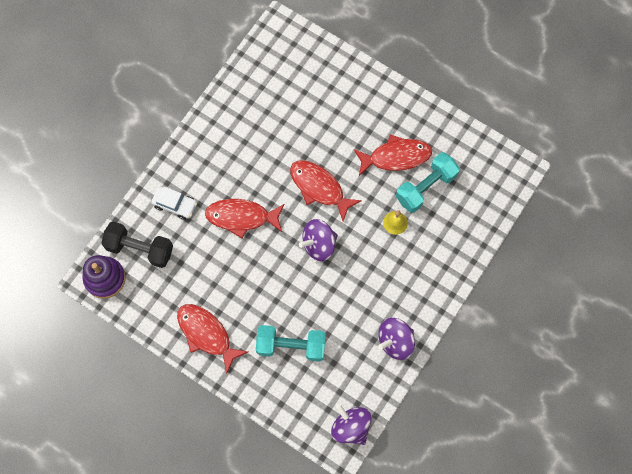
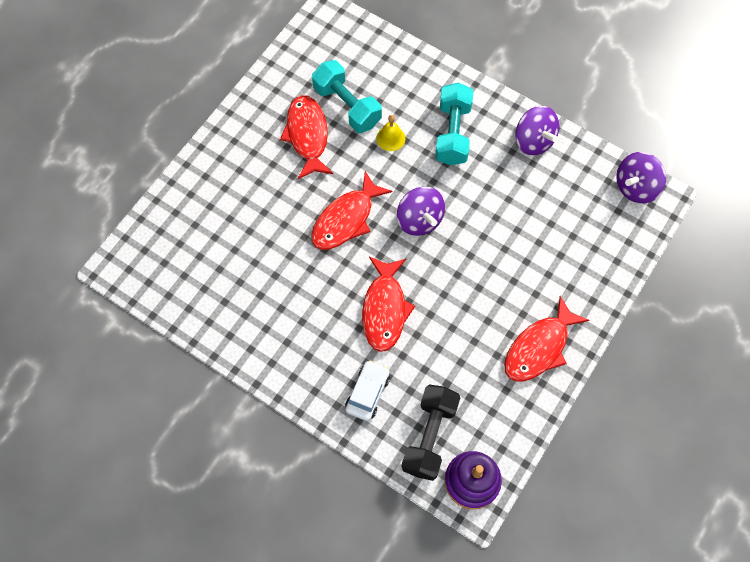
camera: 90 degrees left, 5 degrees down
(291, 346) = (546, 250): turquoise dumbbell -> turquoise dumbbell (452, 133)

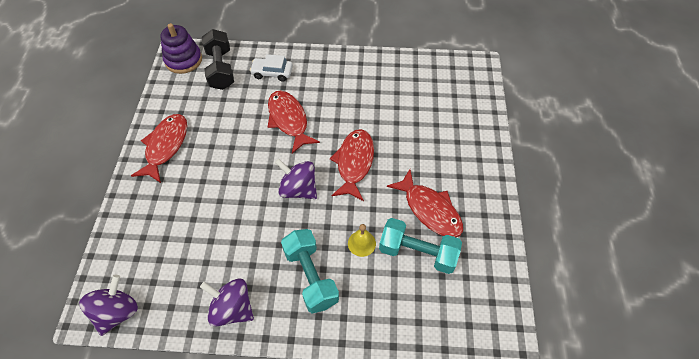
camera: 150 degrees right, 10 degrees down
(367, 393) = (272, 73): white car -> white car turned 105 degrees clockwise

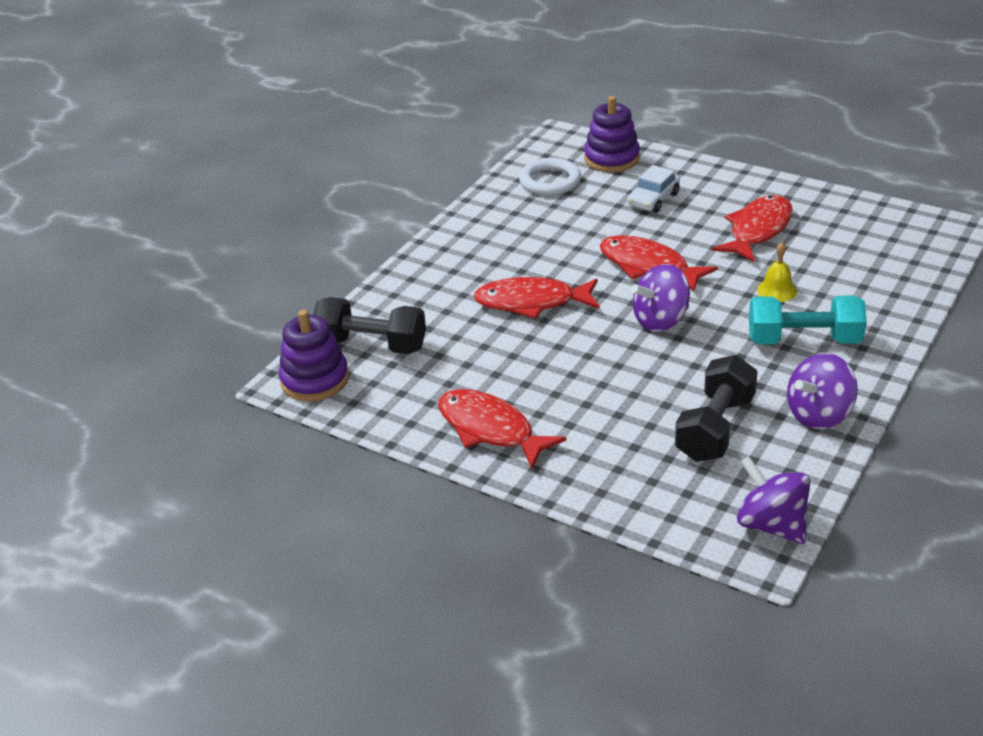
camera: 60 degrees left, 20 degrees down
(200, 253) = (715, 428): none -> black dumbbell
(272, 73) = (425, 298): white car -> white car (653, 199)
(417, 253) = (813, 254): turquoise dumbbell -> none
(422, 80) = (550, 181): none -> white ring
(430, 210) = (758, 230): red fish -> red fish turned 45 degrees counterclockwise
(469, 101) = (611, 159): none -> purple stacking toy

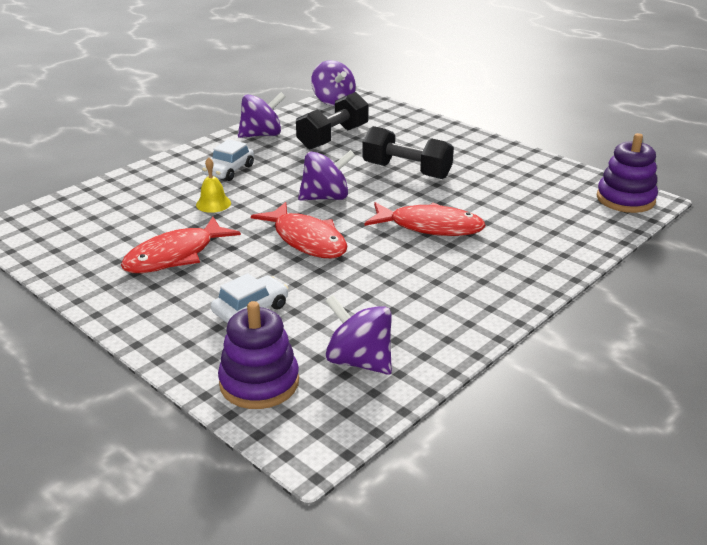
camera: 170 degrees left, 5 degrees down
(371, 345) = (580, 216): black dumbbell -> black dumbbell (406, 171)
(490, 429) = (485, 155): red fish -> none
(550, 181) = (359, 361): white ring -> purple spinning top
(804, 340) = (229, 170): turquoise dumbbell -> white car

